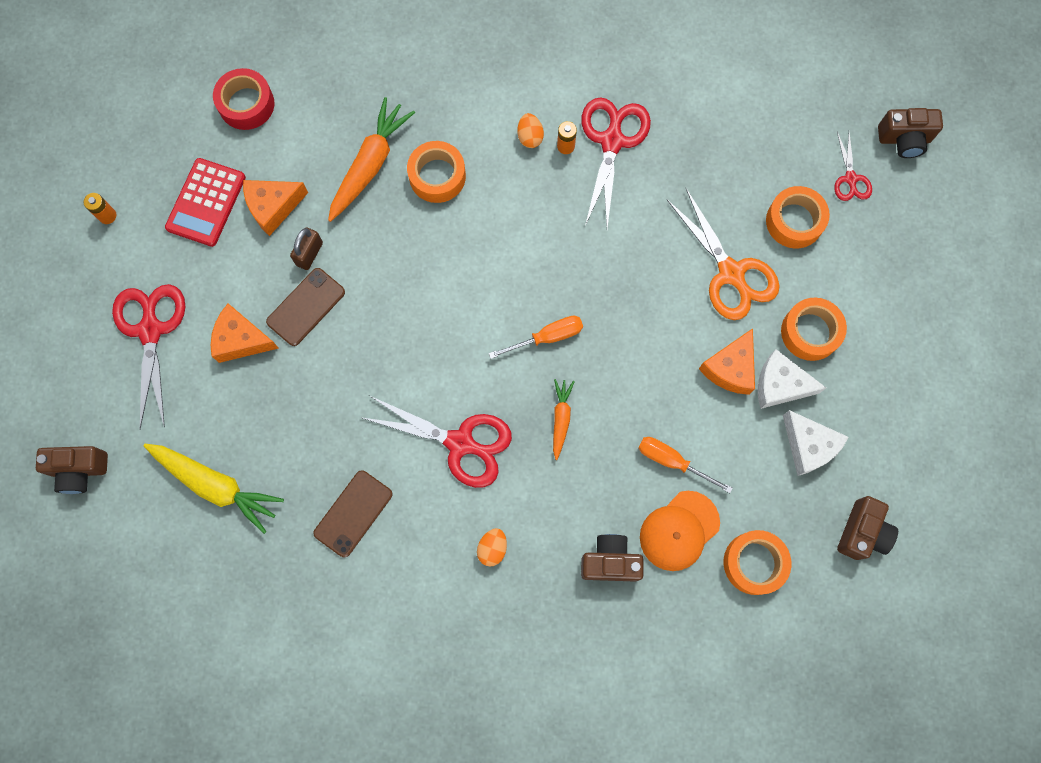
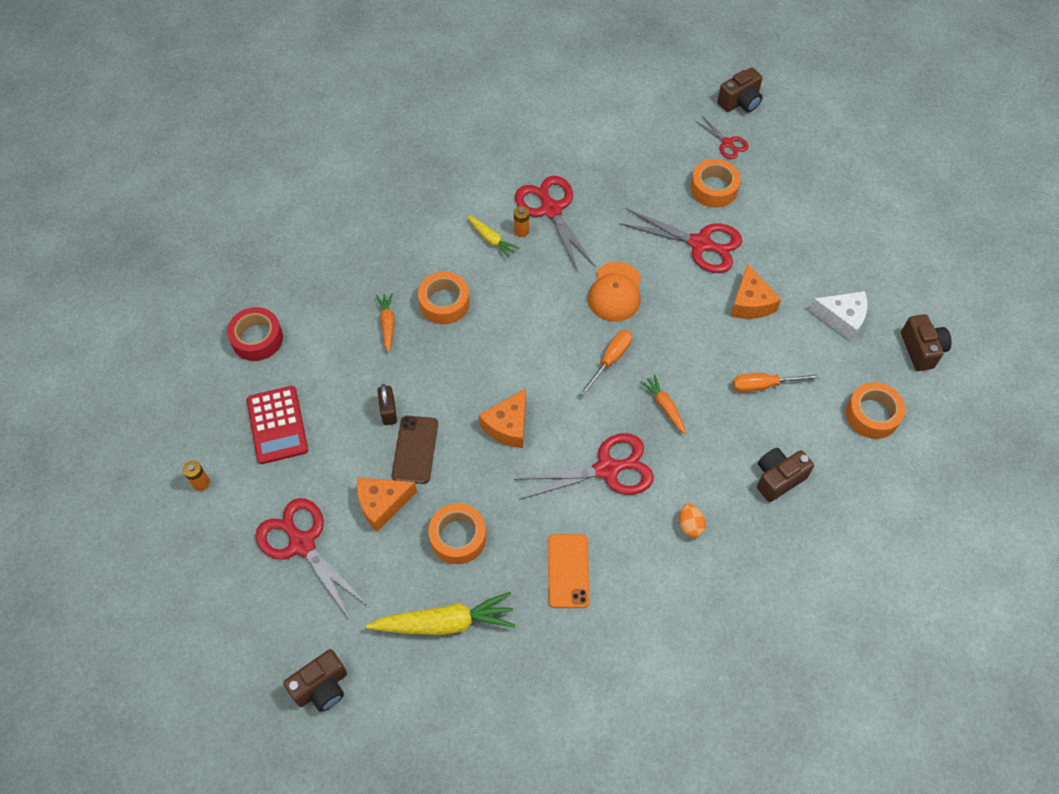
camera: 35 degrees left, 15 degrees down
(273, 207) = (334, 396): orange cheese -> orange cheese (508, 426)
(353, 513) = (568, 571): brown phone -> orange phone
(370, 164) = (387, 324): orange carrot -> orange carrot, size x0.55
(530, 137) = (491, 239): orange egg -> yellow carrot
(679, 530) = (806, 427): orange cap -> orange cap (615, 292)
(731, 273) = (700, 244): orange scissors -> red scissors
(780, 385) = (791, 293): white cheese -> none
(810, 332) = (782, 249): orange tape -> orange tape (458, 537)

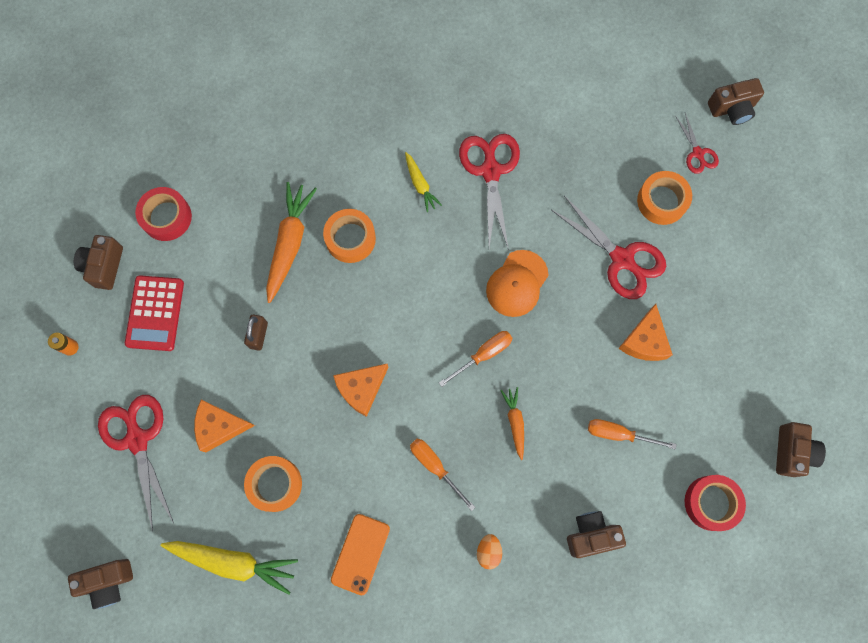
camera: 20 degrees right, 15 degrees up
(209, 400) = (104, 266): none -> brown camera
(387, 324) = (289, 243): orange carrot -> orange carrot, size x1.83
(415, 449) = (268, 383): brown phone -> none
(521, 231) = (453, 185): orange battery -> none
(607, 469) = (435, 467): red scissors -> orange screwdriver
(842, 319) = (727, 390): white cheese -> none
(872, 415) = (711, 503): orange tape -> red tape

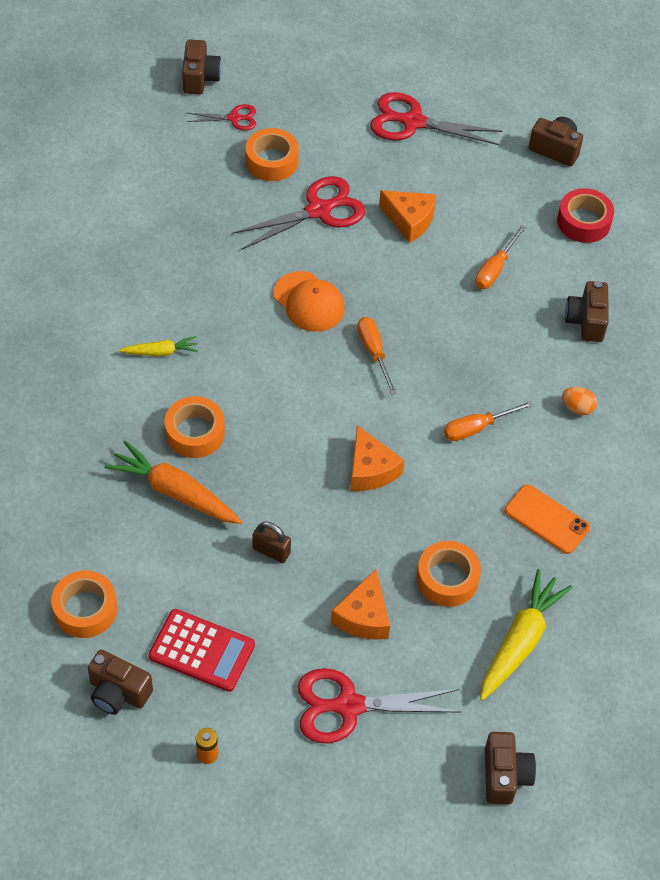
camera: 75 degrees left, 20 degrees down
(166, 217) = (85, 609): red tape -> orange tape
(490, 171) = (174, 287): red scissors -> red scissors (413, 122)
(515, 422) = (454, 347): orange carrot -> none

